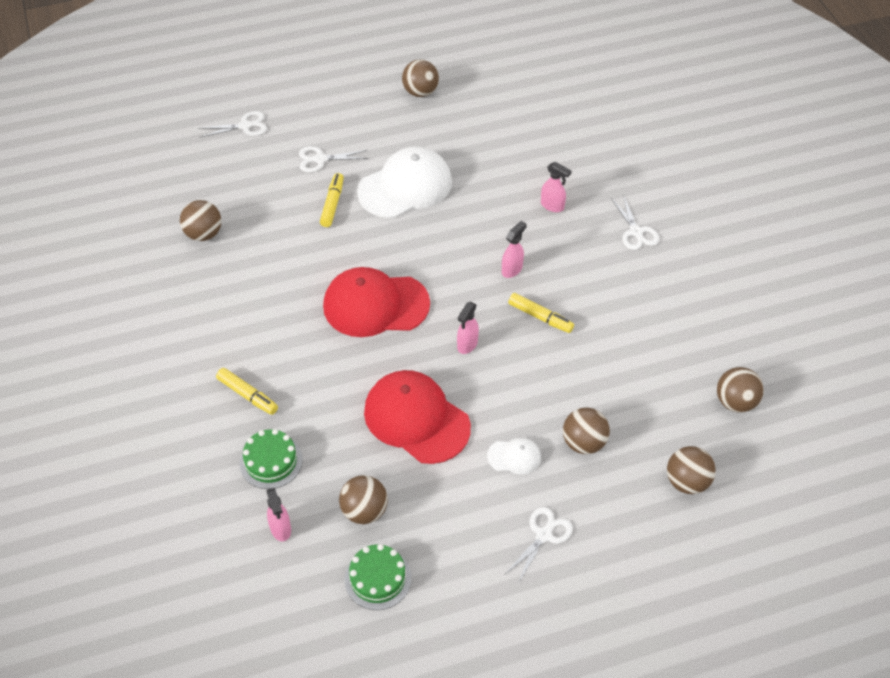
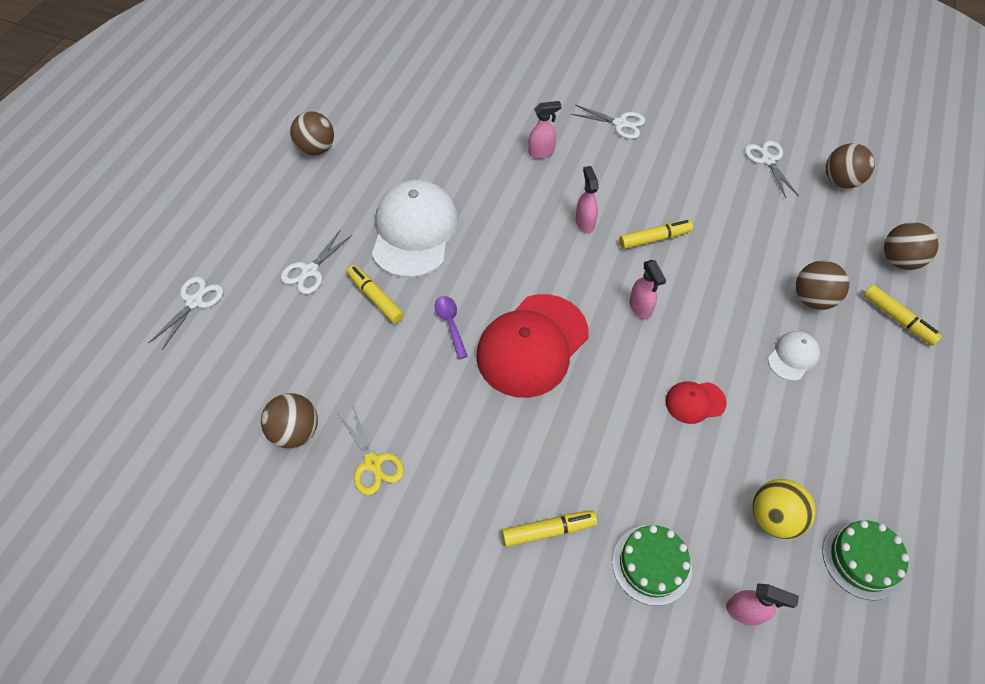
camera: 50 degrees left, 5 degrees up
(216, 282) = (373, 463): none -> yellow scissors
(350, 253) = (450, 324): none -> purple spoon
(364, 511) = (773, 517): brown ball -> yellow ball
(416, 419) = (695, 402): red cap -> red cap, size x0.46
(543, 535) = (893, 391): white scissors -> white scissors (768, 160)
(621, 507) = (897, 319): none -> yellow marker

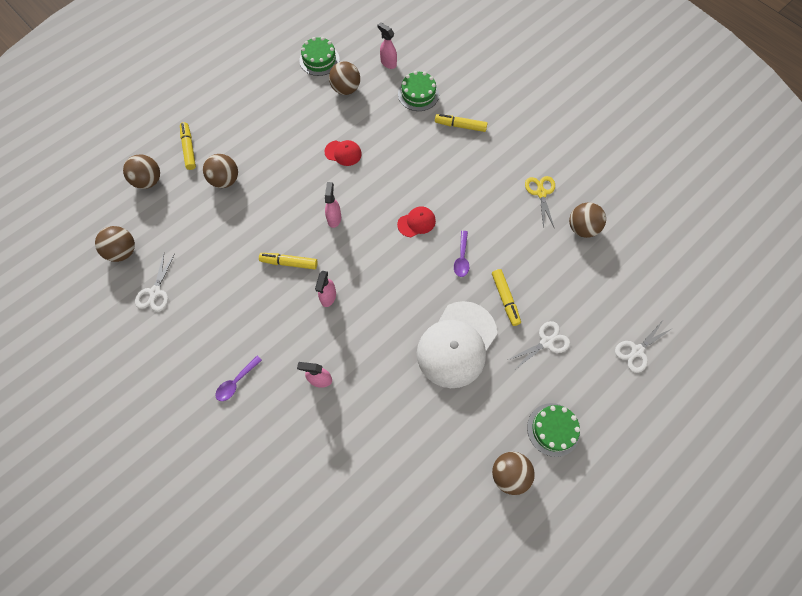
camera: 155 degrees left, 10 degrees up
(281, 196) = (553, 429): none -> green cake
(532, 345) = (416, 222): red cap -> red cap, size x0.46
(620, 123) = (236, 382): white scissors -> purple spoon
(773, 517) = (346, 89): yellow ball -> brown ball
(793, 356) = (268, 154): white cap -> none

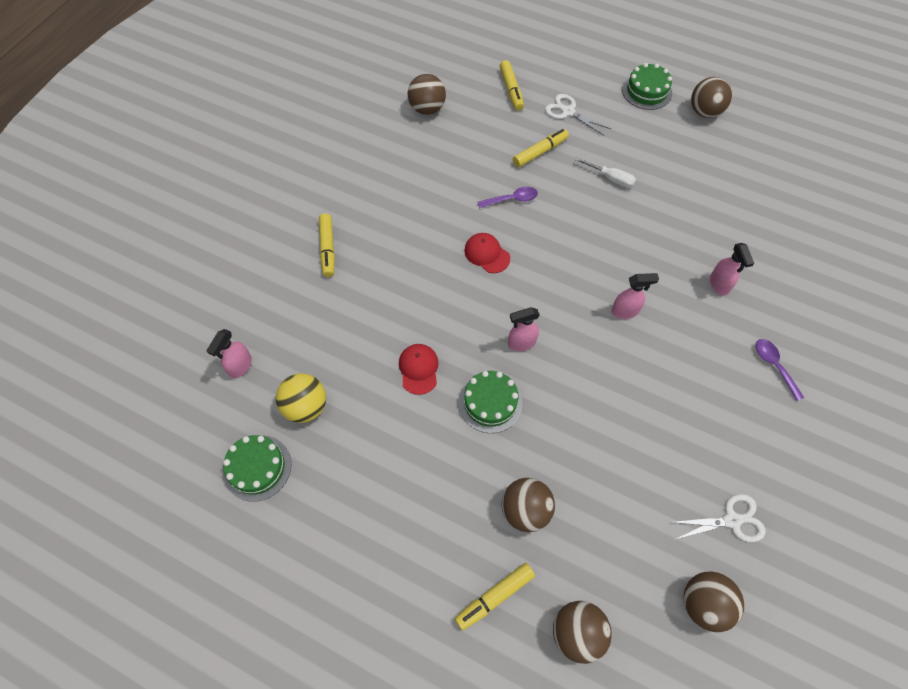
camera: 110 degrees left, 5 degrees down
(236, 382) = (774, 366): purple spoon -> purple spoon turned 135 degrees counterclockwise
(289, 263) = (605, 370): yellow marker -> yellow marker (511, 90)
(346, 89) = (306, 406): brown ball -> yellow ball
(418, 94) = (289, 310): green cake -> green cake (490, 402)
(457, 344) = (610, 178): white cap -> white screwdriver
(541, 193) = (397, 150): yellow scissors -> none
(637, 351) = (540, 50): white scissors -> none

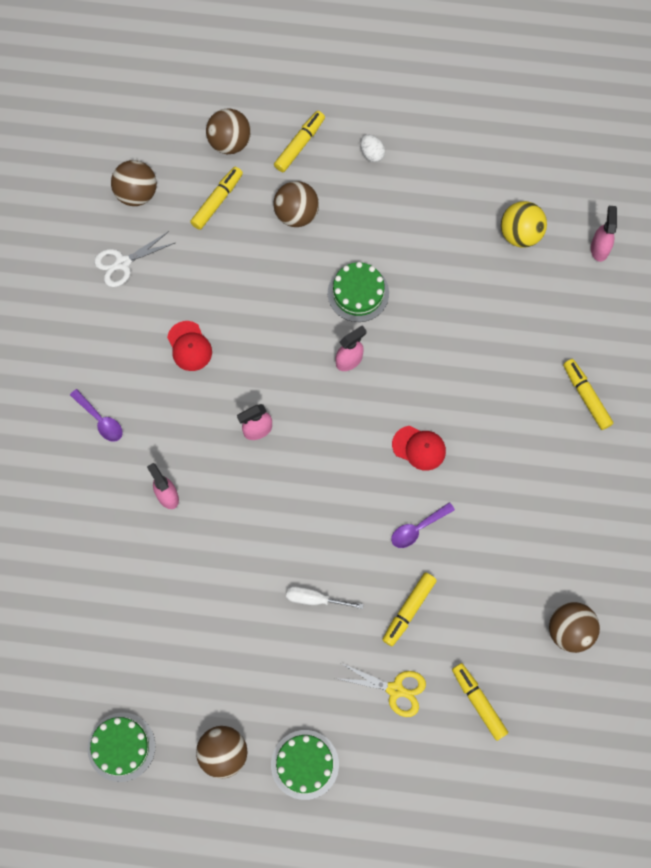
camera: 160 degrees right, 10 degrees up
(257, 467) = (533, 172): green cake -> green cake (121, 747)
(416, 554) = (372, 153): none -> white egg
(418, 369) = (436, 301): red cap -> red cap (189, 346)
(568, 112) = (395, 689): white scissors -> yellow scissors
(610, 558) = (217, 201): none -> yellow marker

